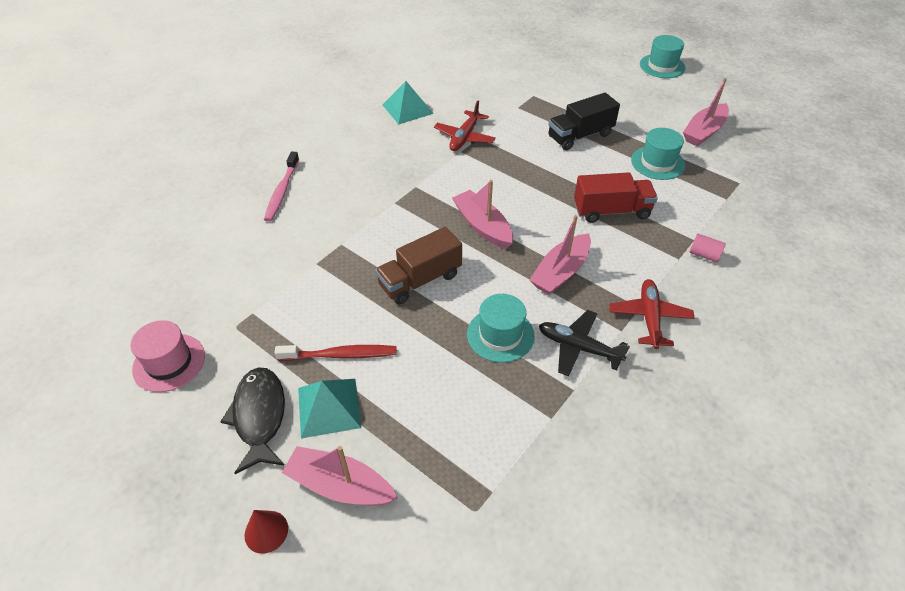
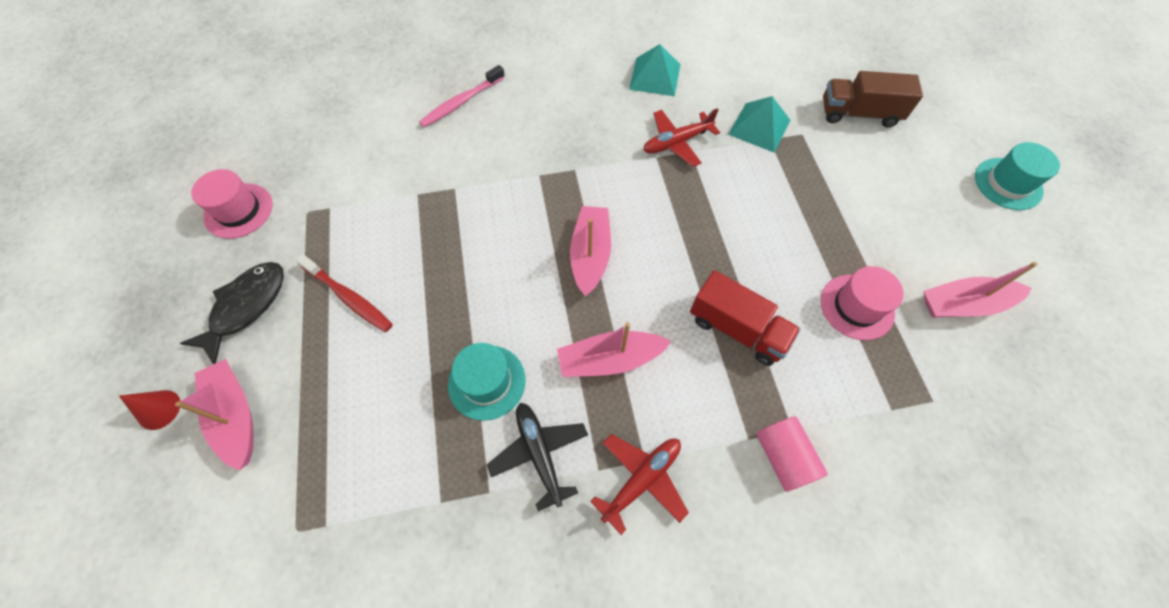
camera: 40 degrees right, 15 degrees up
(329, 407) = (295, 339): turquoise pyramid -> turquoise pyramid (759, 127)
(420, 280) = (479, 272): brown truck -> brown truck (858, 113)
(580, 136) = (801, 215): black truck -> none
(657, 163) = (856, 307): turquoise hat -> pink hat
(704, 255) = (783, 457): pink cylinder -> pink cylinder, size x1.54

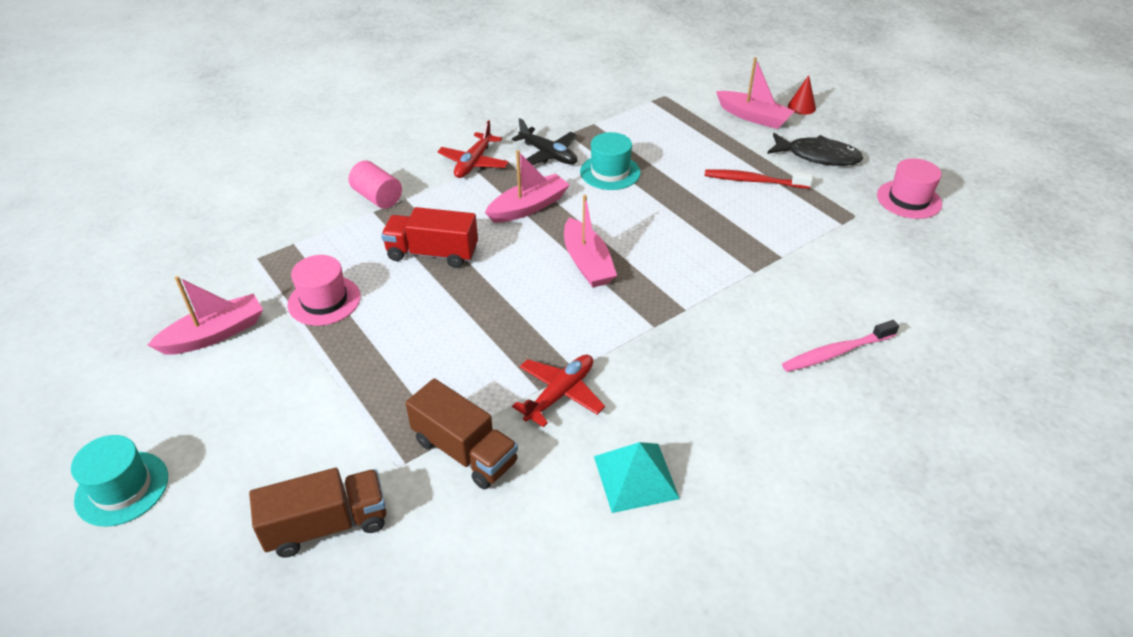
camera: 155 degrees right, 20 degrees down
(246, 307) = (818, 156): black fish -> black fish turned 75 degrees counterclockwise
(461, 102) = (836, 352): pink toothbrush -> pink toothbrush turned 135 degrees counterclockwise
(759, 127) = (465, 451): turquoise pyramid -> brown truck

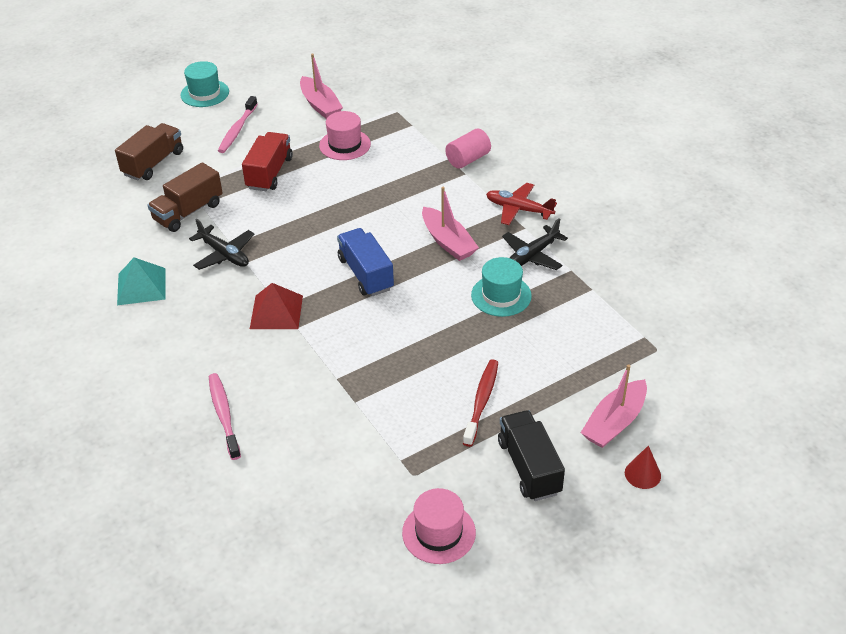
camera: 95 degrees right, 0 degrees up
(254, 424) = (237, 130): none -> pink toothbrush
(327, 525) = (153, 163): brown truck -> brown truck turned 135 degrees counterclockwise
(432, 253) = (390, 191): red truck -> red truck (269, 173)
(560, 394) = (224, 254): red plane -> black plane
(587, 263) = (366, 274): pink boat -> blue truck
(662, 329) = (276, 312): none -> red pyramid
(818, 156) = (529, 467): black fish -> black truck

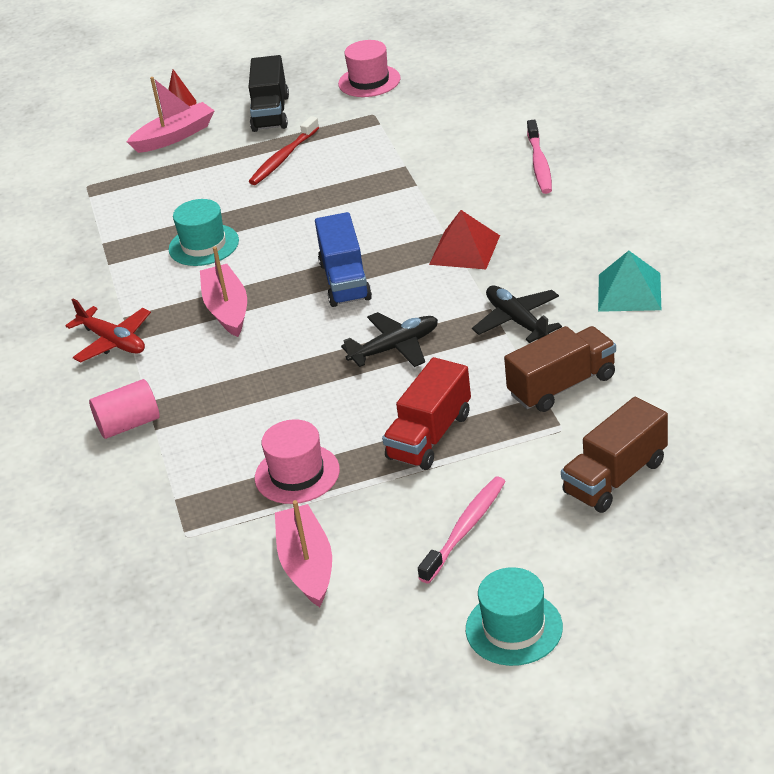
camera: 160 degrees left, 5 degrees down
(532, 256) = (139, 283): black plane -> black plane (395, 347)

